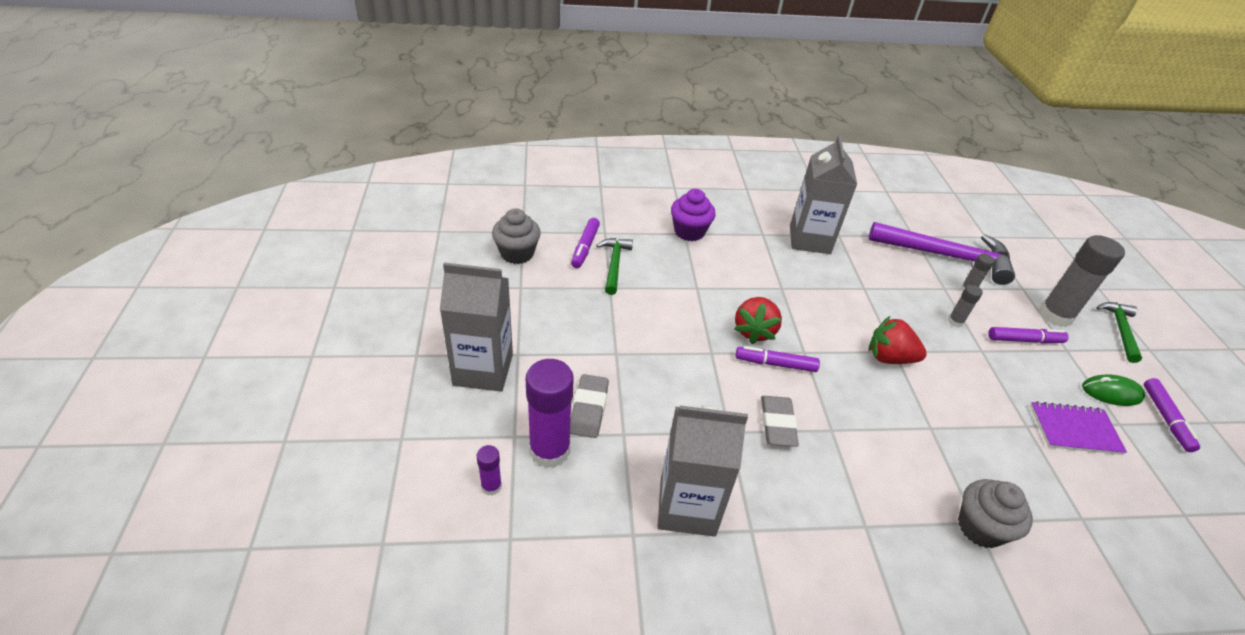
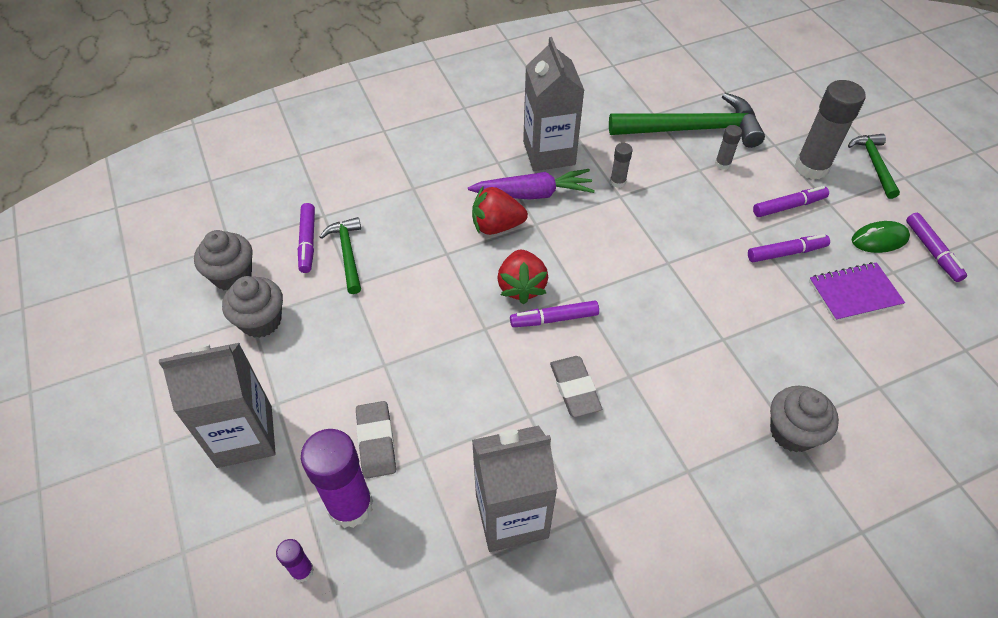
camera: 15 degrees left, 10 degrees up
(527, 291) = (261, 321): none -> grey cupcake
(689, 232) = (417, 184): purple cupcake -> none
(786, 265) = (533, 194): none -> purple carrot
(889, 357) = (665, 272): red strawberry -> red strawberry (496, 226)
(947, 256) = (693, 129): purple hammer -> green hammer
(955, 321) = (718, 207): grey glue stick -> grey glue stick (618, 182)
(1012, 376) = (786, 253): none -> purple marker

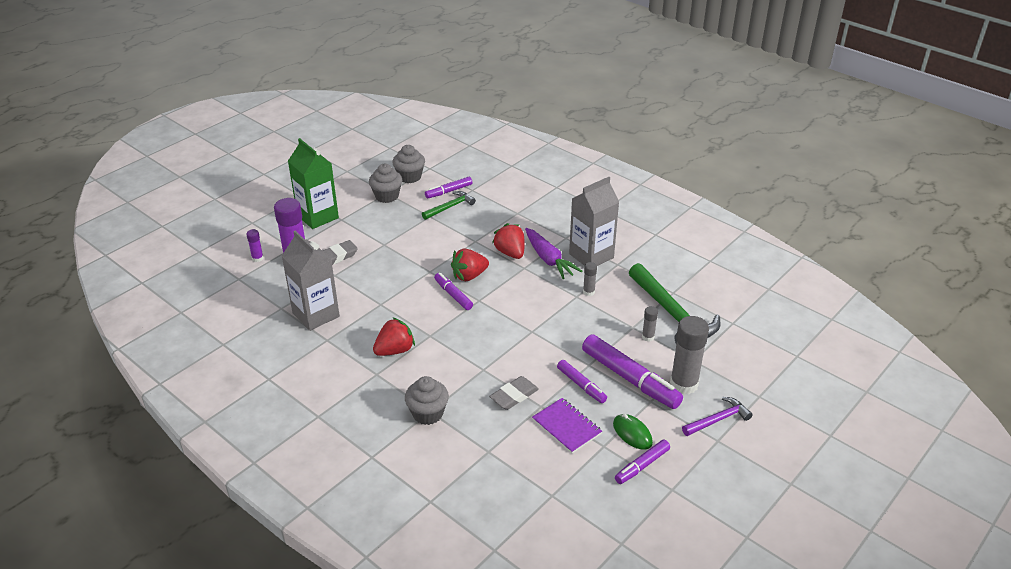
camera: 65 degrees right, 15 degrees down
(245, 436) = (318, 216): grey carton -> green carton
(574, 388) = (408, 316): grey eraser -> grey eraser (514, 395)
(645, 430) = (395, 350): none -> red strawberry
(789, 206) = (630, 379): purple marker -> purple marker, size x1.83
(874, 164) = (718, 419): green hammer -> purple hammer

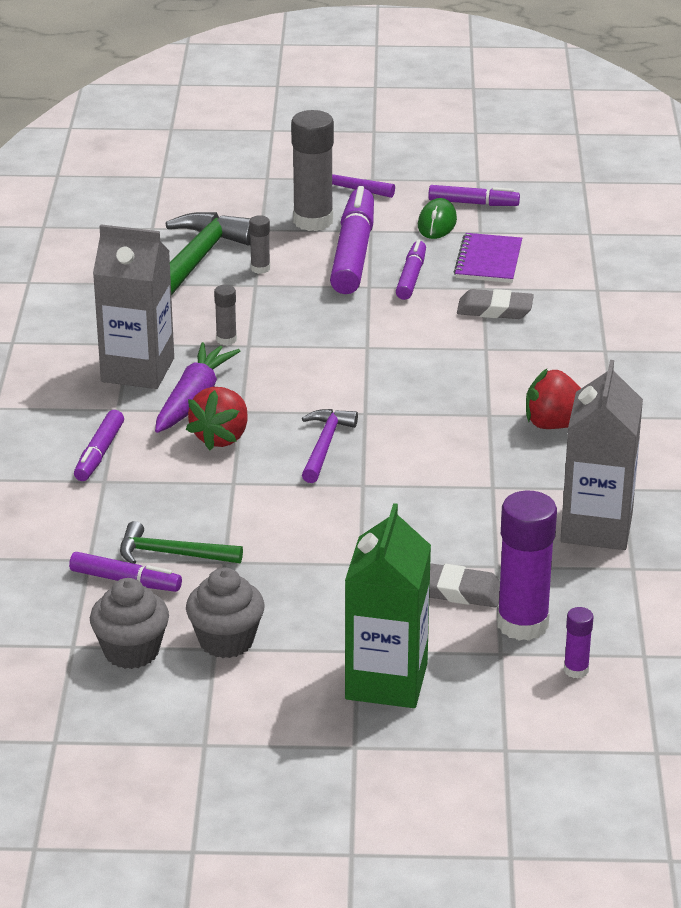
camera: 130 degrees left, 5 degrees down
(428, 413) = (611, 349): grey cupcake -> none
(453, 295) = (385, 437): purple marker -> purple marker (99, 453)
(469, 276) = (325, 445): red strawberry -> purple hammer

